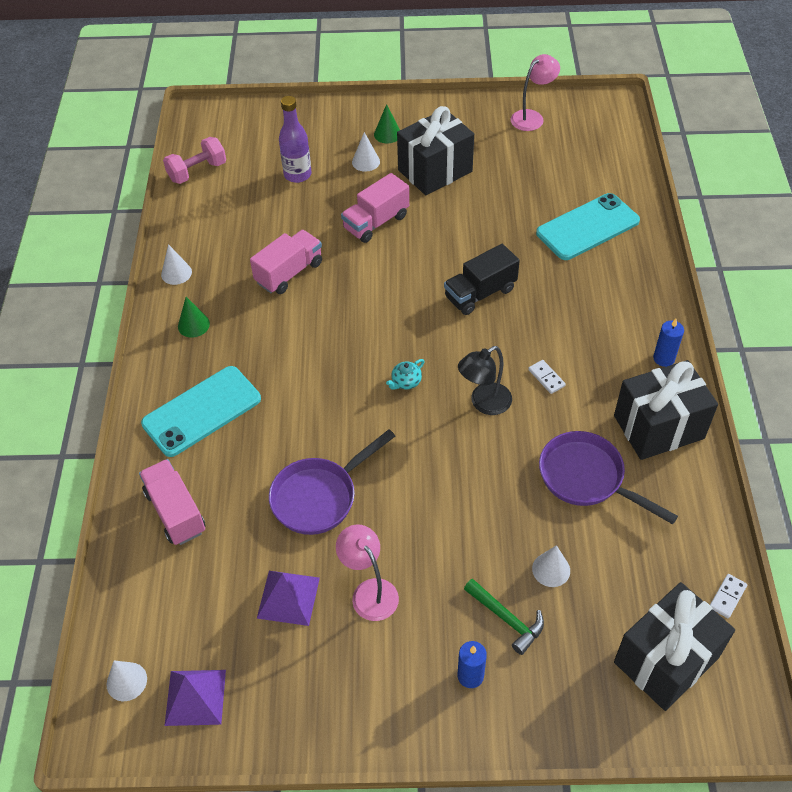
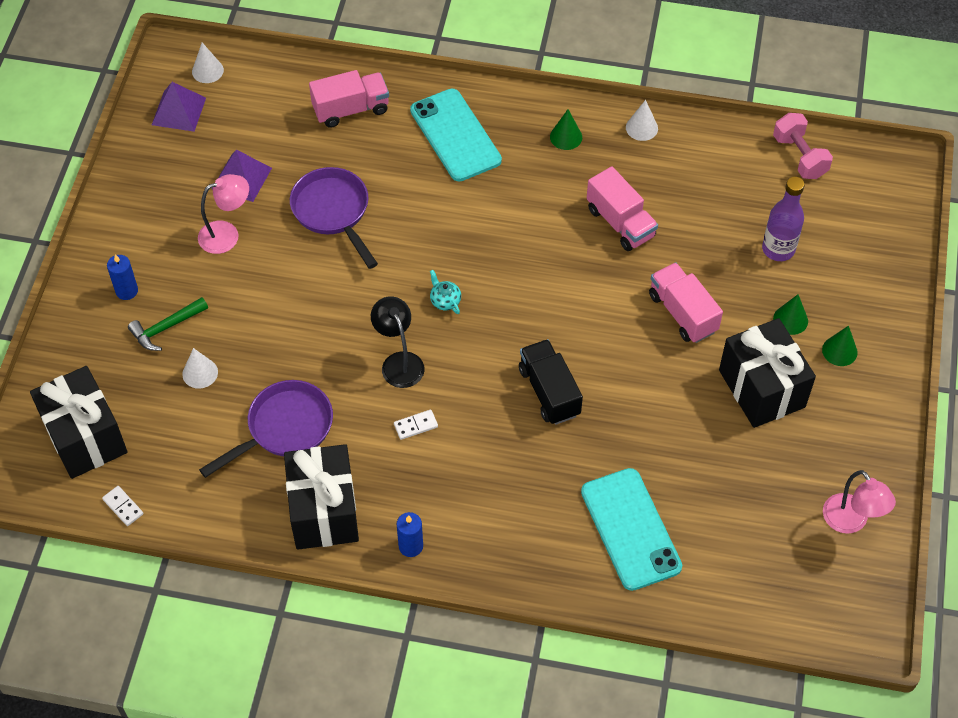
camera: 100 degrees right, 5 degrees up
(366, 162) = (790, 320): white cone -> green cone

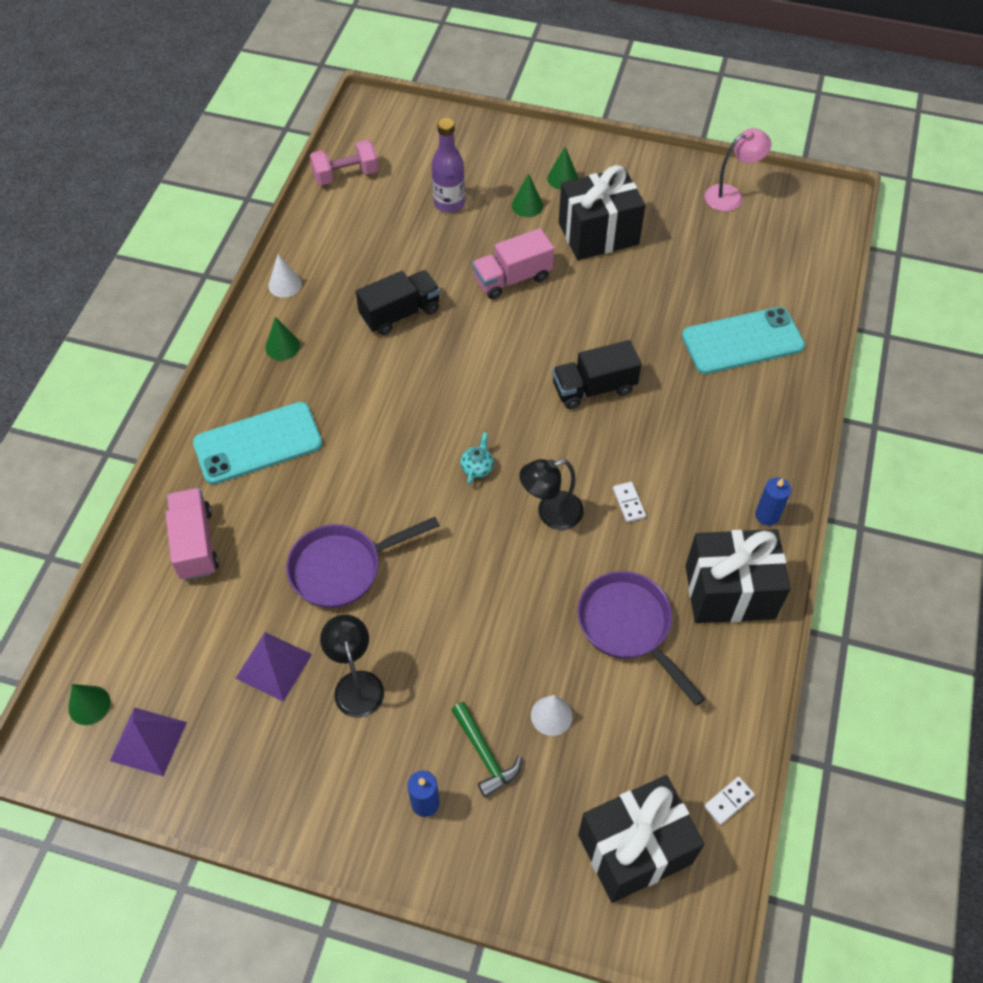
camera: 85 degrees left, 0 degrees up
(207, 71) = (89, 705): white cone -> green cone
(227, 234) = (356, 684): pink lamp -> black lamp
(445, 301) = (477, 467): turquoise teapot -> turquoise teapot turned 135 degrees clockwise
(620, 223) = (400, 313): pink truck -> black truck

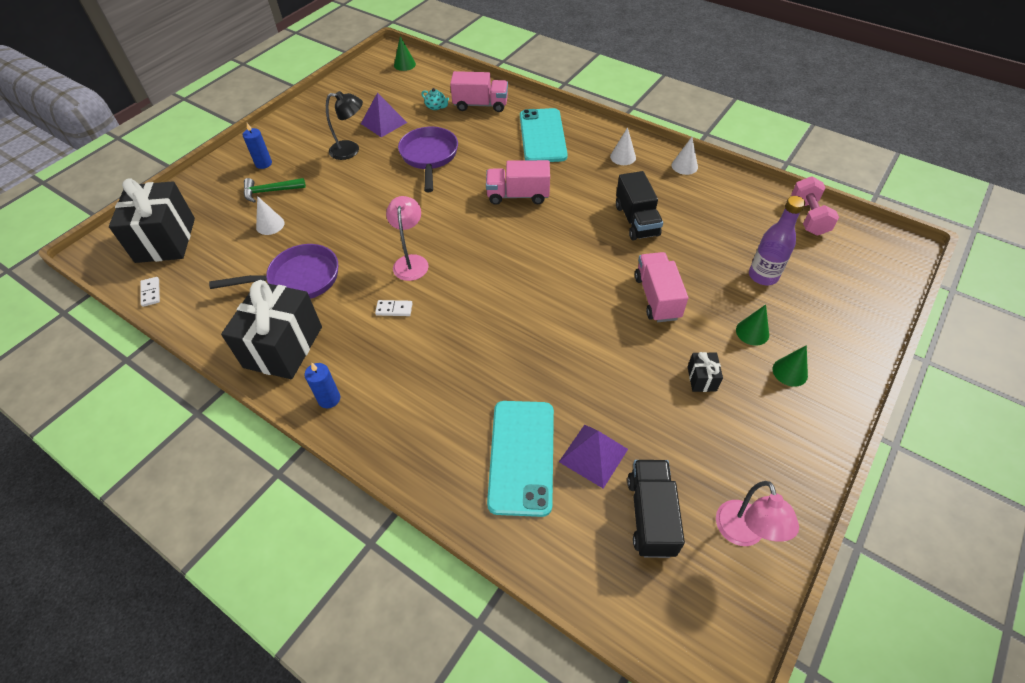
camera: 110 degrees right, 5 degrees down
(148, 741) = (372, 79): purple pyramid -> purple pyramid (593, 455)
(282, 346) = (623, 157): green cone -> white cone
(393, 438) = (518, 195): none -> pink truck
(477, 467) = (471, 232): turquoise teapot -> turquoise teapot (436, 107)
(551, 513) = (411, 262): black lamp -> pink lamp
(594, 388) = (513, 320): black truck -> black truck (651, 515)
(598, 234) = (701, 379): black gift -> black gift, size x0.43

